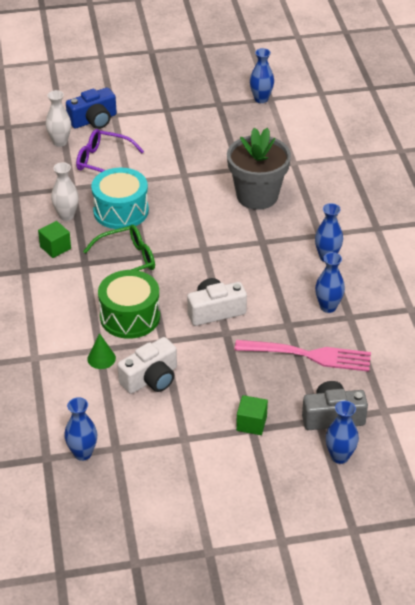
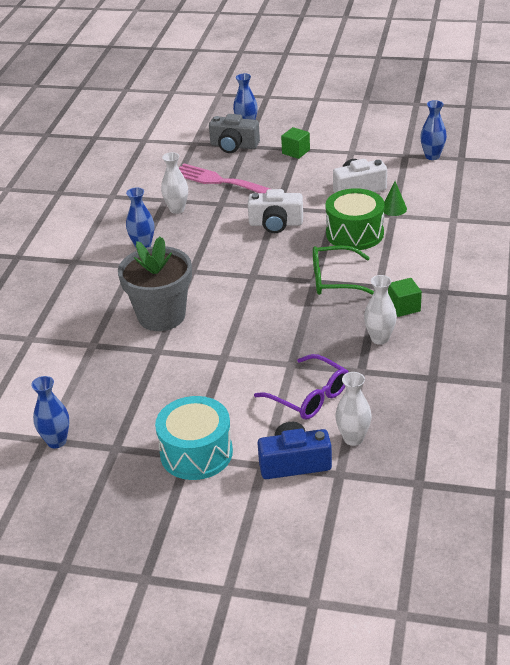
camera: 155 degrees left, 5 degrees down
(121, 211) = (317, 331): turquoise drum -> turquoise drum (196, 453)
(328, 307) = (177, 209): blue vase -> white vase

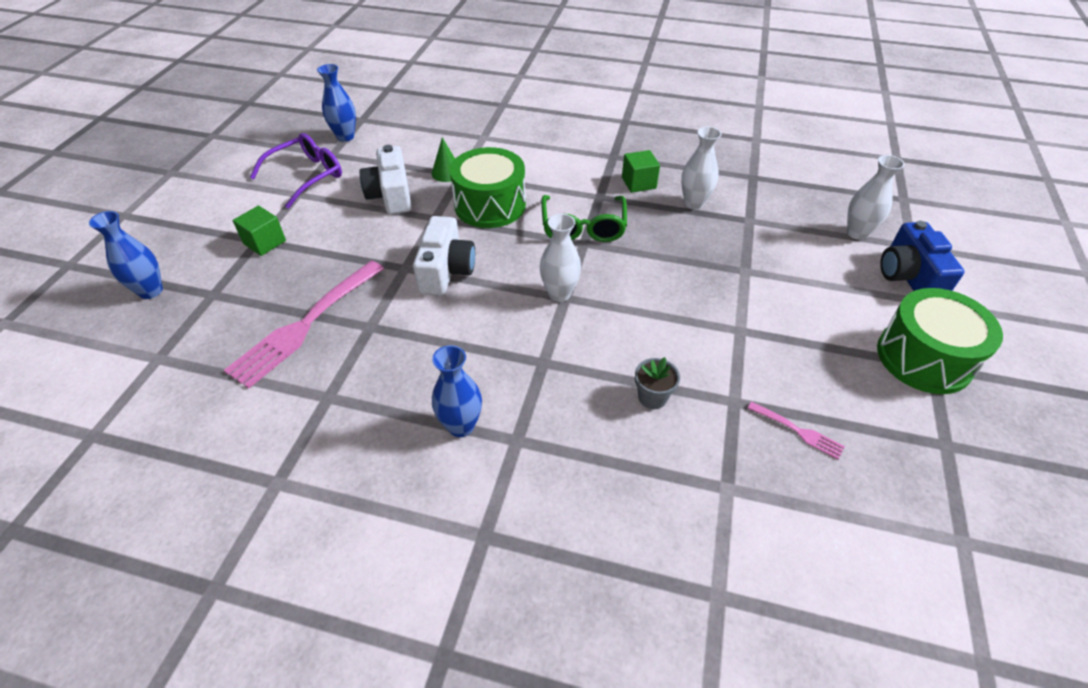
camera: 90 degrees left, 10 degrees up
(56, 441) = (961, 523): blue vase -> none
(131, 378) = (798, 431): none -> pink fork
(161, 316) = (652, 397): grey flower pot -> grey flower pot, size x0.40
(177, 209) = (365, 381): white vase -> white vase (559, 294)
(196, 453) = (924, 358): turquoise drum -> green drum
(234, 146) = (202, 307): grey camera -> none
(309, 396) = (799, 259): purple glasses -> purple glasses (307, 176)

